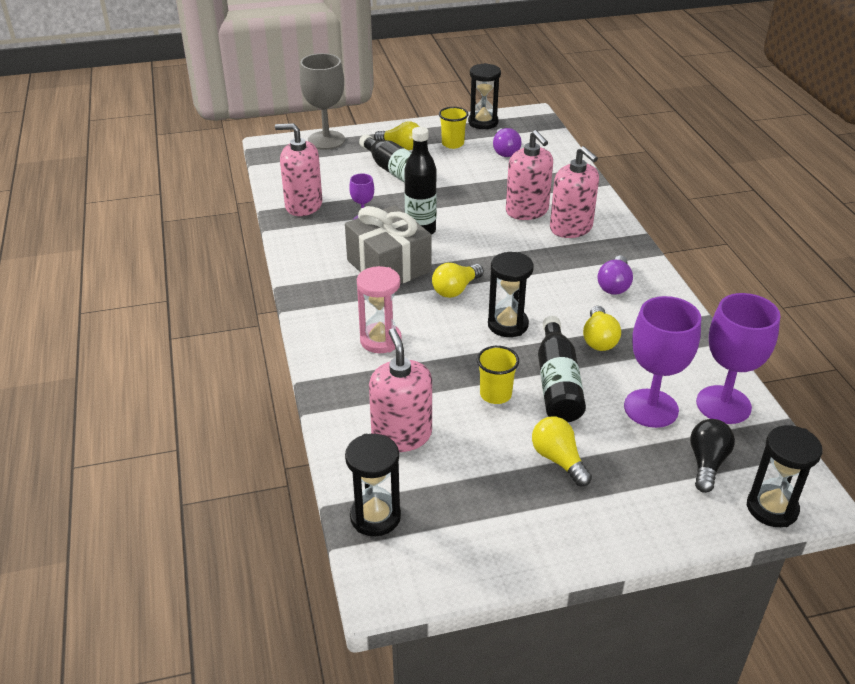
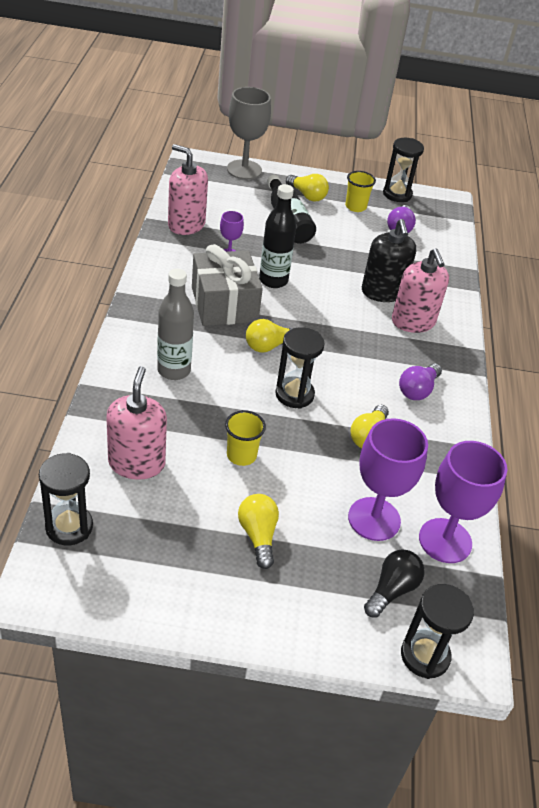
camera: 15 degrees right, 5 degrees up
(380, 340) = (174, 370): pink hourglass -> grey bottle
(527, 211) = (382, 292): pink soap dispenser -> black soap dispenser
(557, 383) = (304, 464): black bottle -> none

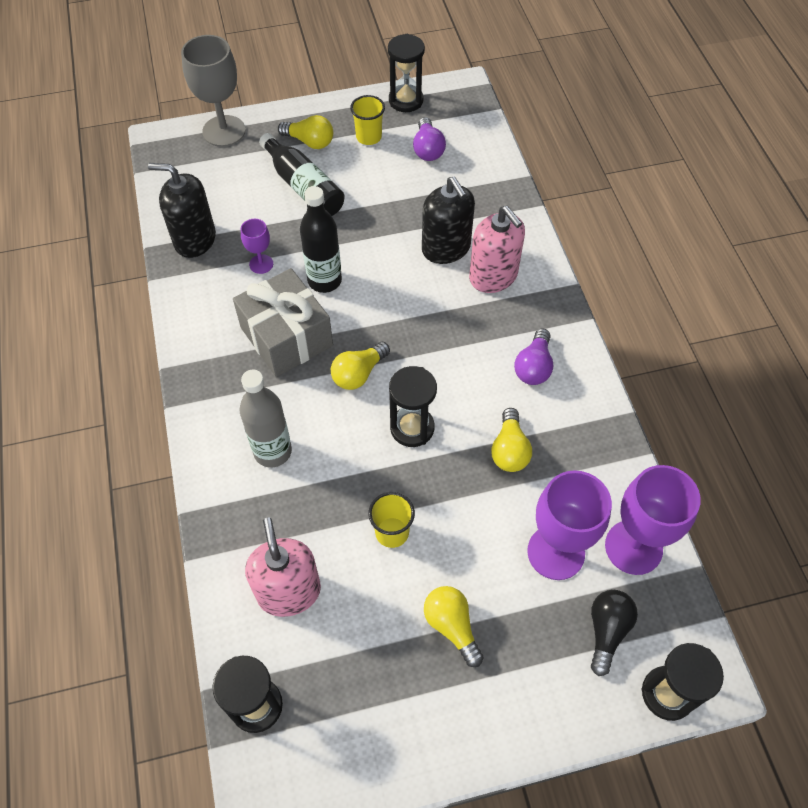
camera: 15 degrees left, 15 degrees up
(186, 225) = (195, 239): pink soap dispenser -> black soap dispenser

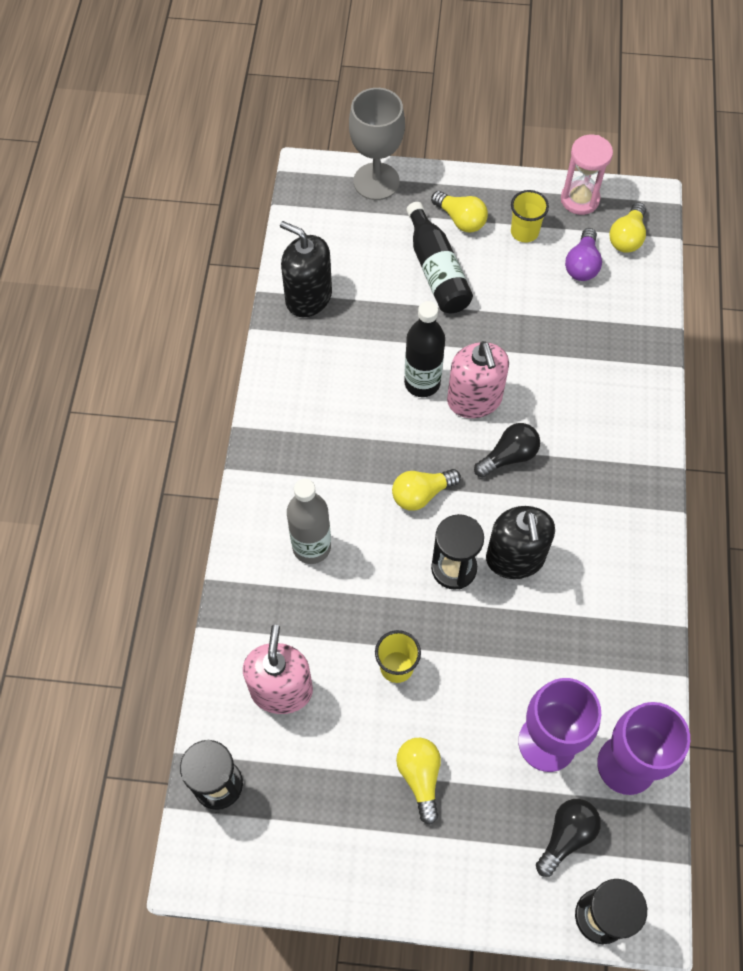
camera: 20 degrees right, 5 degrees up
(261, 264) = (365, 345): purple goblet -> none
(286, 336) = (364, 432): grey gift -> none
(406, 100) = (579, 199): black hourglass -> pink hourglass
(425, 318) = (509, 456): none -> black light bulb
(446, 248) = (559, 385): black soap dispenser -> black soap dispenser (515, 558)
(493, 276) = (597, 432): pink soap dispenser -> pink soap dispenser (474, 400)
(509, 450) = (541, 624): yellow light bulb -> yellow light bulb (627, 237)
(533, 367) = (600, 544): purple light bulb -> none

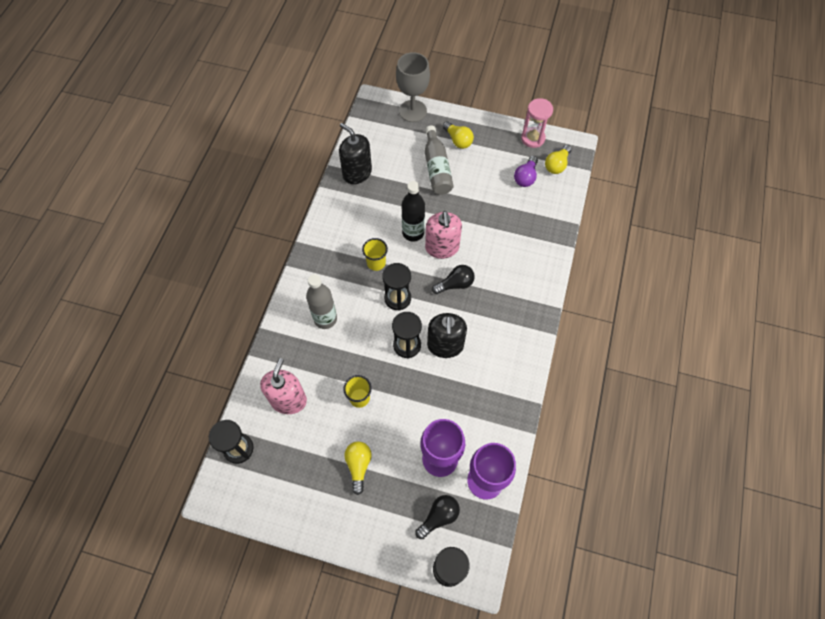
camera: 10 degrees right, 0 degrees up
(421, 494) = (397, 298): yellow light bulb -> black hourglass
(436, 270) = (437, 168): black bottle -> grey bottle
(524, 232) = (495, 153): yellow cup -> yellow cup (376, 263)

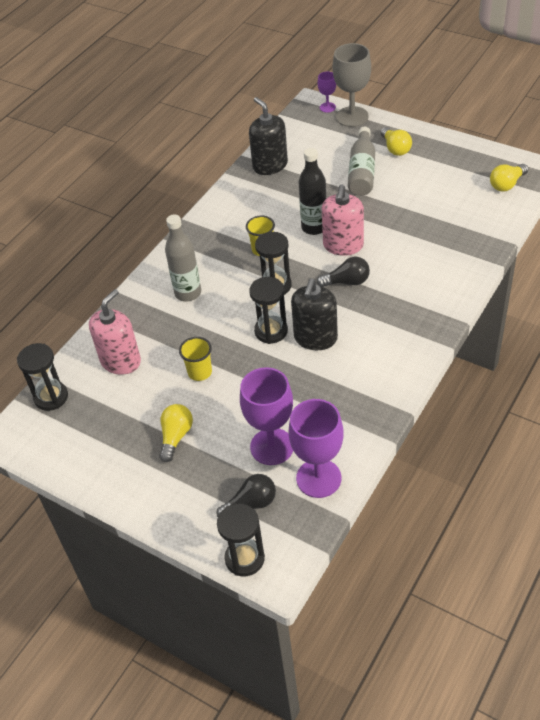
camera: 20 degrees right, 15 degrees down
(389, 103) = (327, 107): none -> purple goblet
(525, 177) = (464, 192): purple light bulb -> none
(533, 138) = (485, 156): pink hourglass -> none

